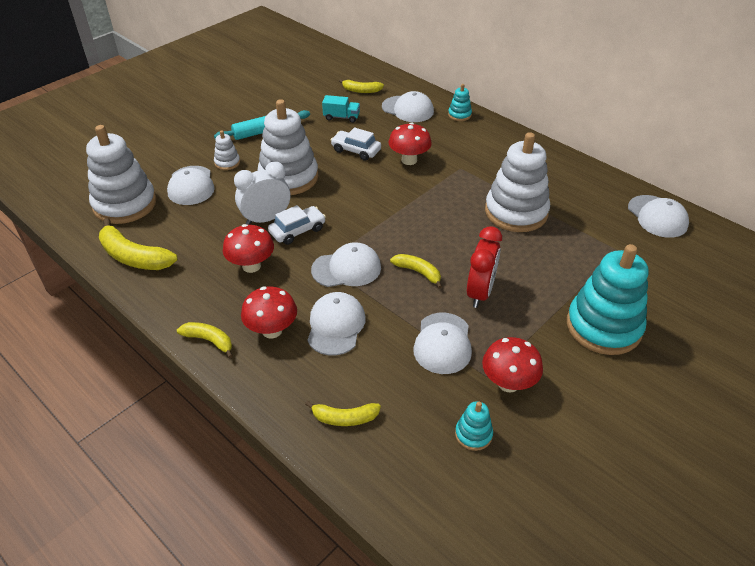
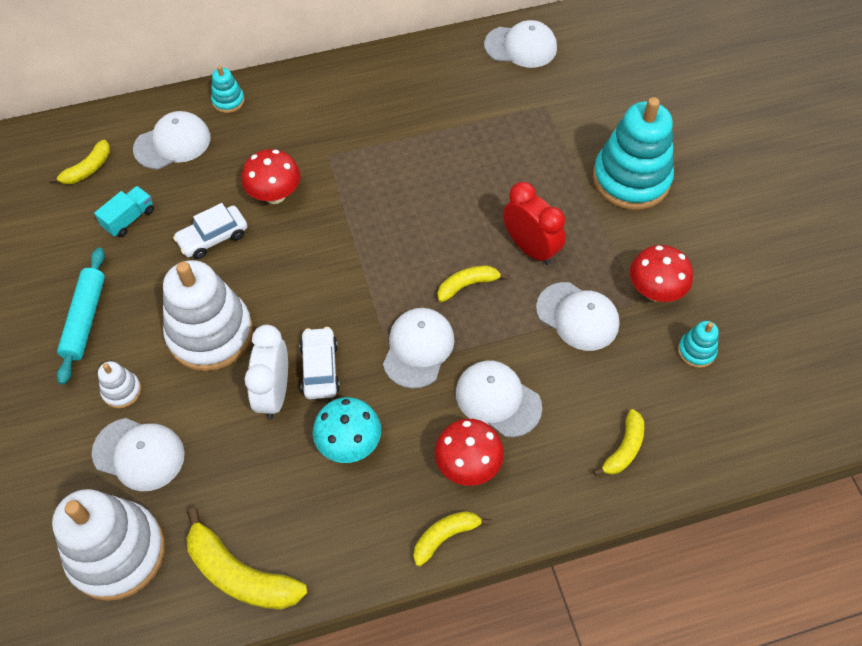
camera: 60 degrees left, 15 degrees up
(134, 257) = (240, 574): yellow banana -> yellow banana turned 60 degrees clockwise
(251, 266) = (349, 444): red mushroom -> turquoise mushroom
(516, 212) = (435, 150): white stacking toy -> none

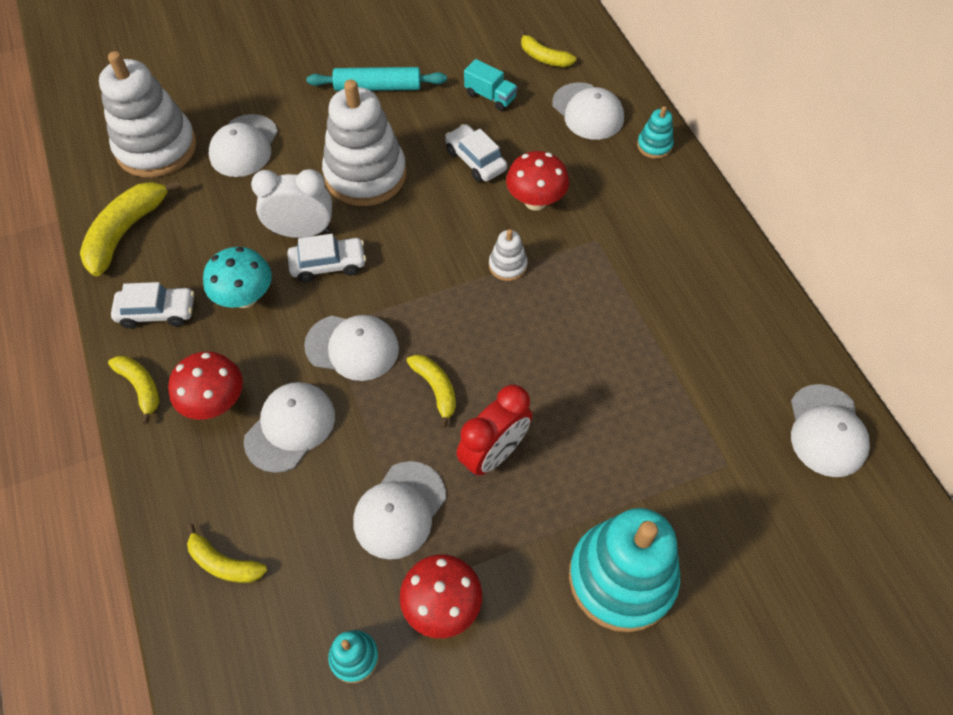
camera: 85 degrees right, 0 degrees up
(122, 391) = (305, 124): white stacking toy -> white stacking toy (507, 265)
(356, 529) = (157, 312): none -> white car

